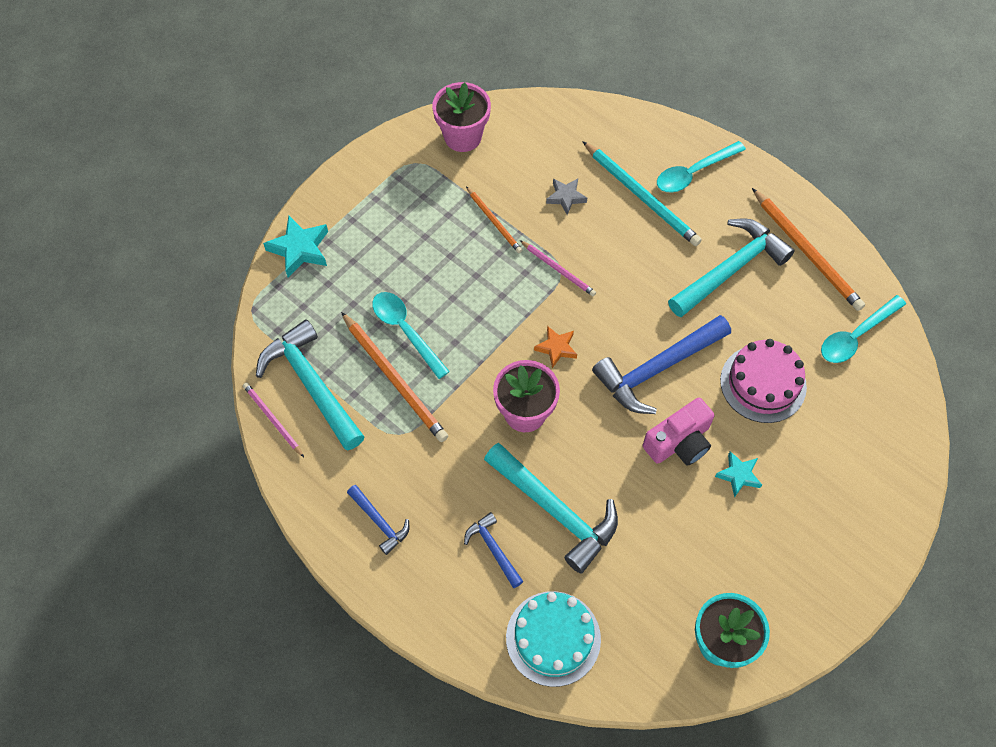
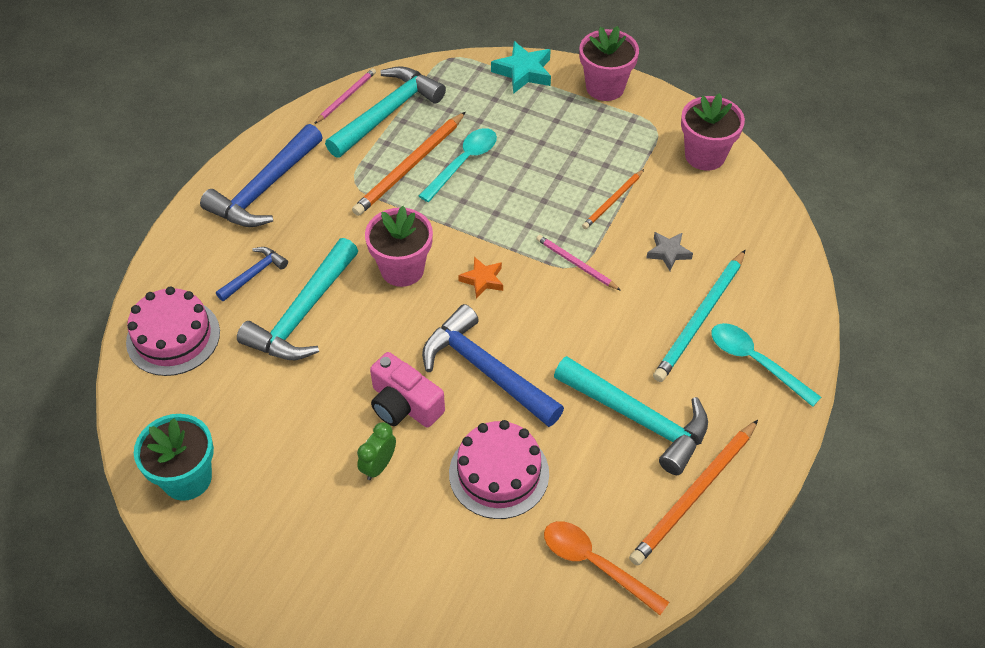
camera: 75 degrees right, 10 degrees down
(348, 187) = (605, 87): none -> pink flower pot
(380, 522) = (265, 189): blue hammer -> blue hammer, size x1.97
(553, 638) = (173, 337): turquoise cake -> pink cake
(558, 270) = (576, 264): pink pencil -> pink pencil turned 105 degrees clockwise
(738, 475) = (378, 466): turquoise star -> green clock
(856, 336) = (595, 564): turquoise spoon -> orange spoon

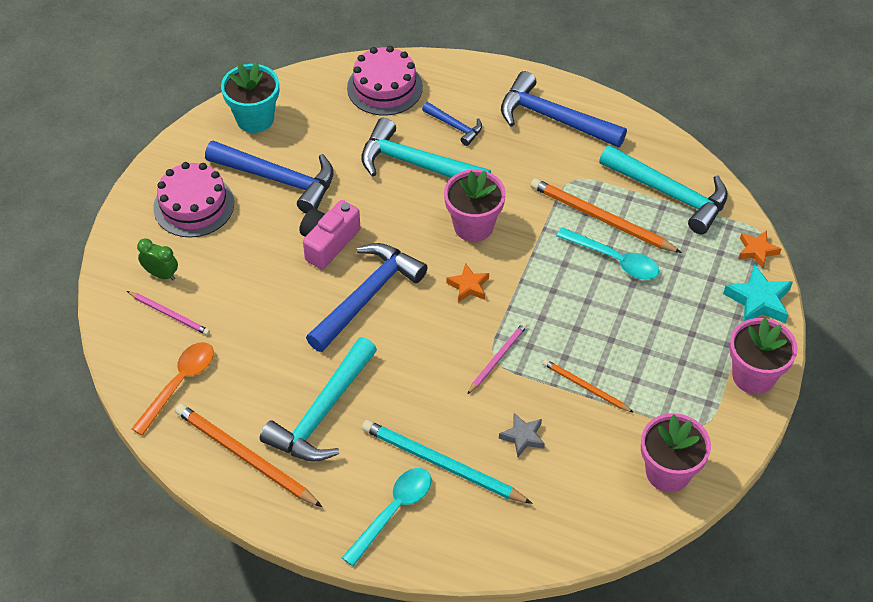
camera: 85 degrees right, 0 degrees up
(296, 453) = (279, 179): none -> blue hammer
(346, 97) = (684, 160): pink pencil -> pink pencil (170, 314)
(378, 466) = (268, 232): green clock -> green clock (161, 274)
(466, 64) = (757, 251): none -> orange star
(499, 473) = (263, 312): pink cake -> pink cake (194, 205)

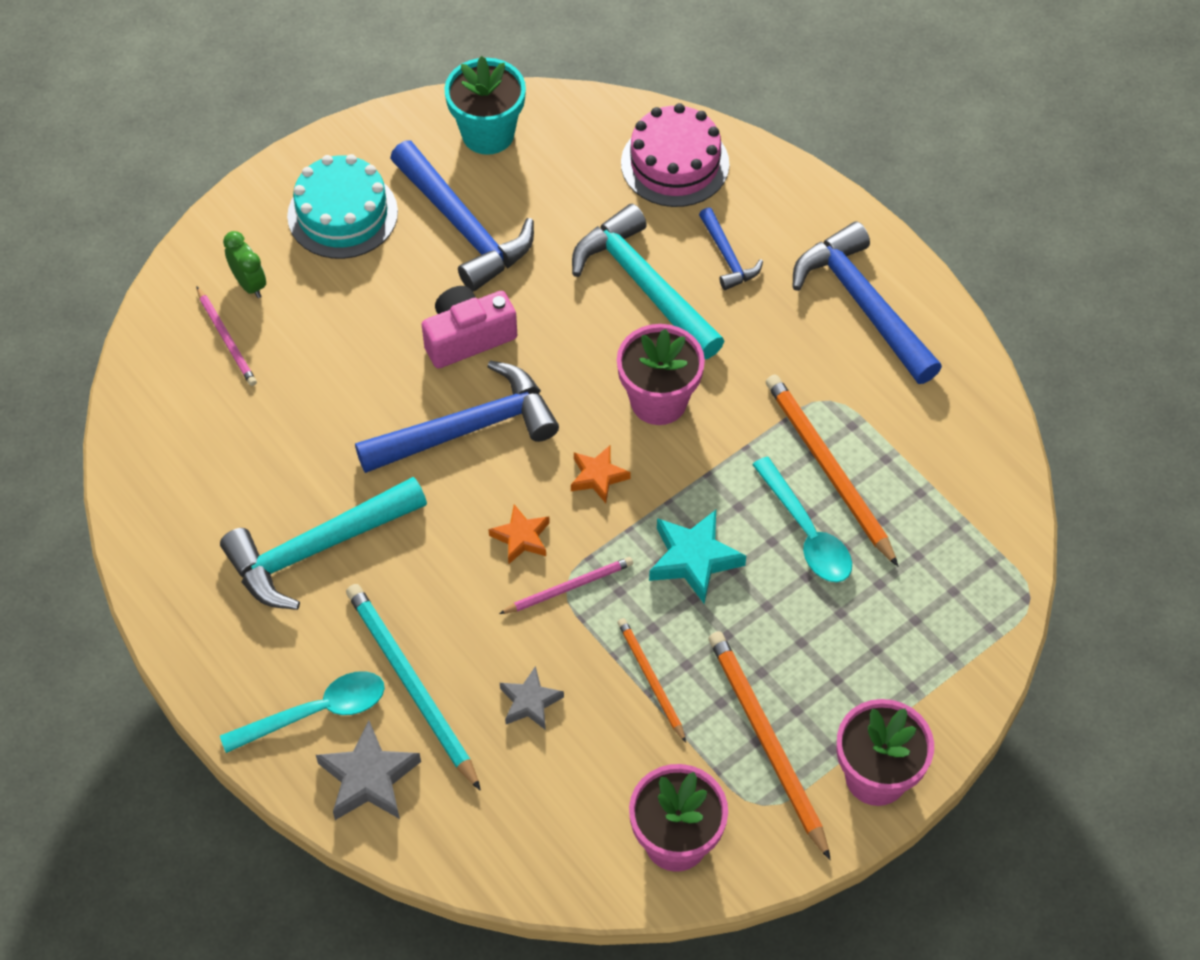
camera: 30 degrees right, 5 degrees up
(179, 384) = (182, 430): orange spoon -> none
(194, 205) = (342, 214): pink cake -> turquoise cake
(245, 456) = (196, 557): orange pencil -> orange pencil (766, 742)
(456, 534) = (369, 778): none -> grey star
(670, 194) = (943, 479): turquoise hammer -> none
(757, 251) = (1004, 613): orange star -> orange star (521, 537)
(758, 301) = (956, 681): turquoise star -> turquoise star (694, 559)

